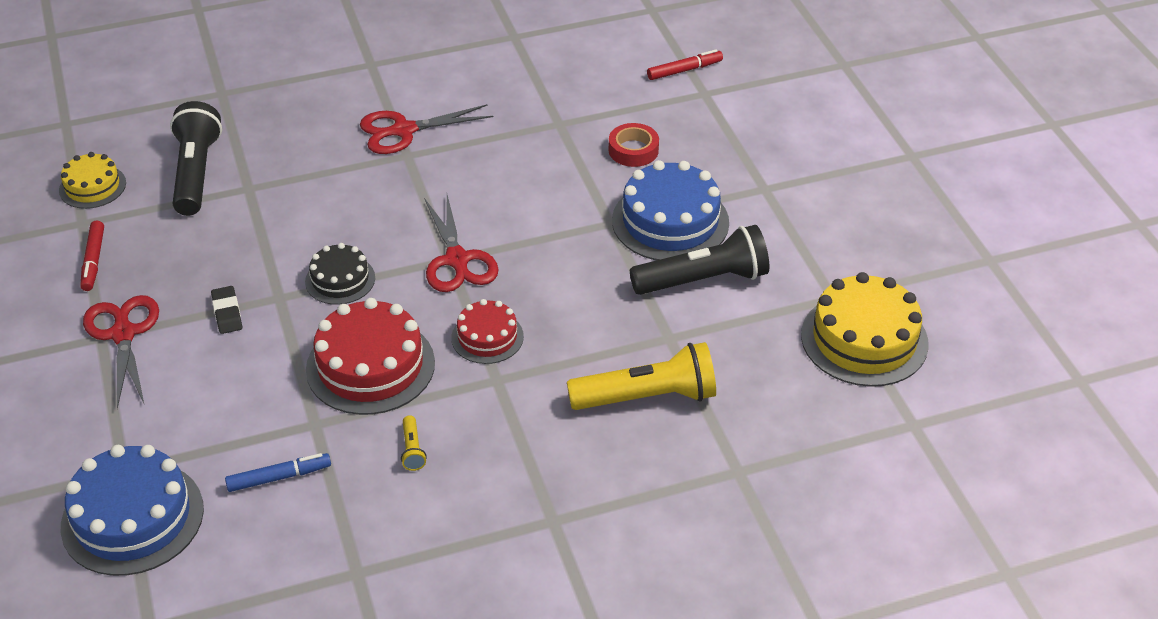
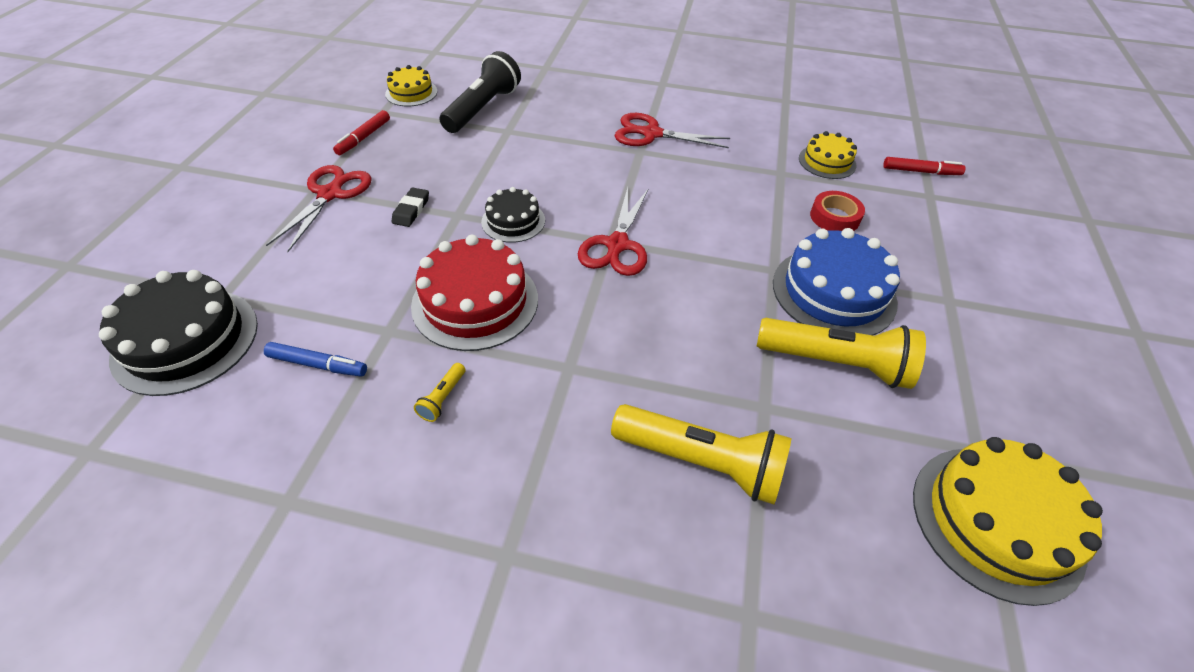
camera: 30 degrees right, 5 degrees up
(132, 517) = (186, 340): blue cake -> black cake
(487, 337) = (591, 323): red cake -> none
(594, 94) = (827, 162): none -> yellow cake
(703, 280) = (835, 363): black flashlight -> yellow flashlight

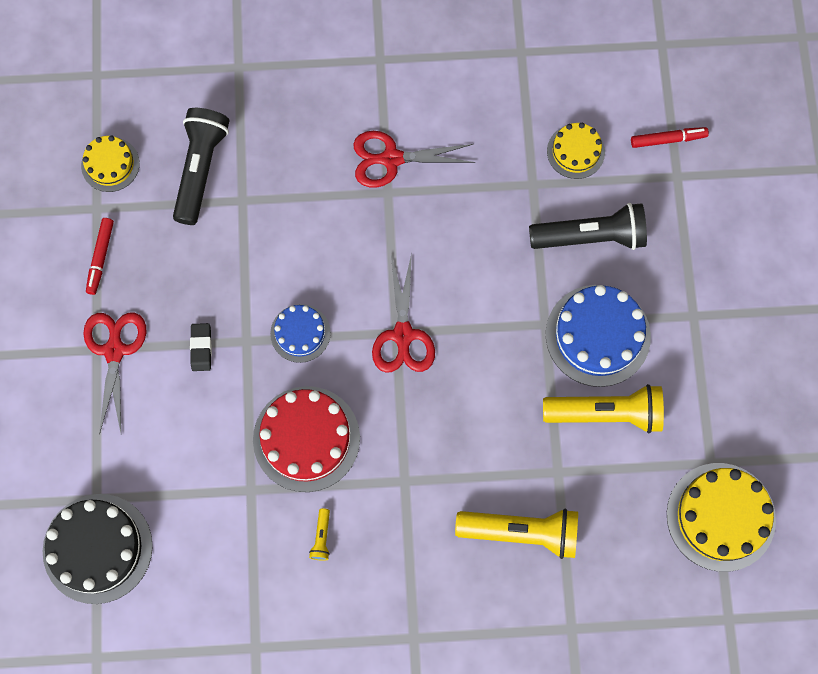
camera: 15 degrees left, 25 degrees up
(318, 365) = (213, 538): blue marker -> none
(513, 221) = (300, 333): black cake -> blue cake
(834, 217) = (590, 236): red tape -> black flashlight

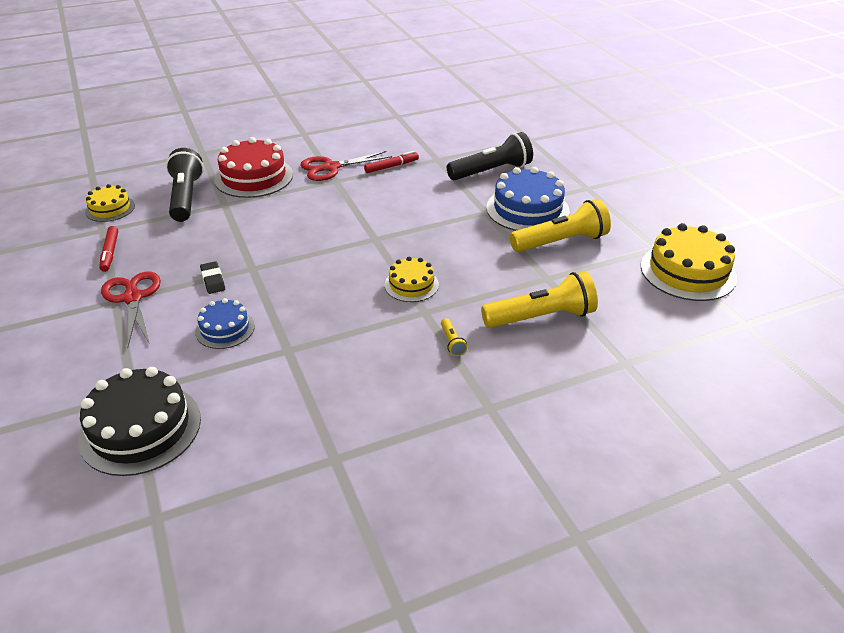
camera: 20 degrees left, 35 degrees down
(300, 333) = (296, 255): blue cake -> blue cake (225, 329)
(306, 438) = (326, 308): red cake -> red cake (254, 177)
(321, 537) = (367, 363): yellow flashlight -> yellow flashlight (452, 342)
(403, 336) = (381, 239): red scissors -> none
(575, 151) = (457, 143): yellow cake -> yellow cake (411, 285)
(668, 139) = (513, 128): red marker -> red marker (391, 166)

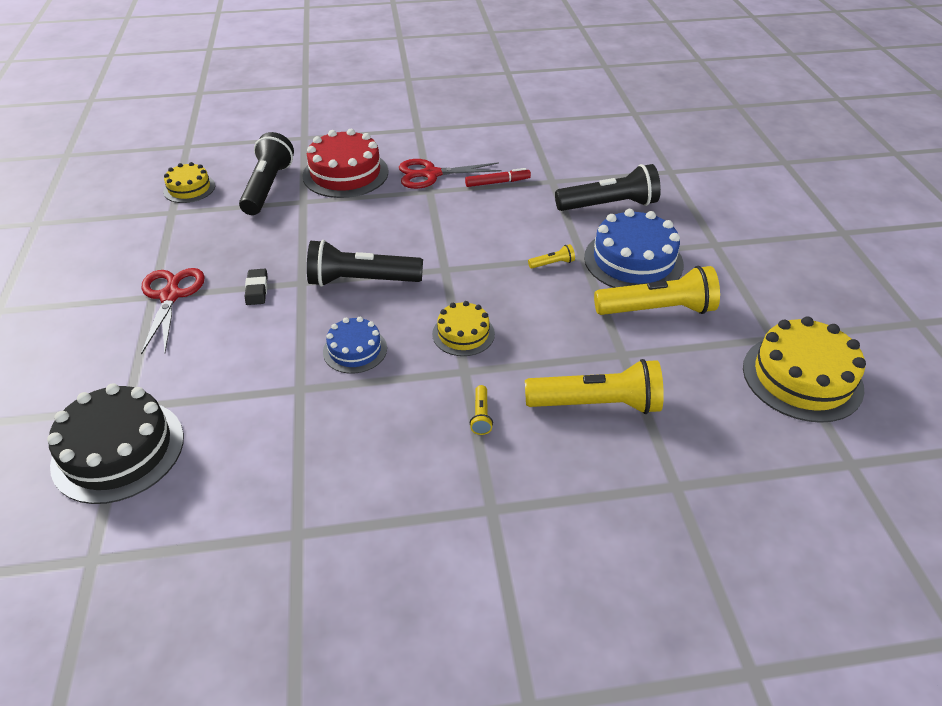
camera: 15 degrees right, 5 degrees up
(110, 253) = (169, 239): red marker -> none
(225, 329) = (246, 350): blue cake -> blue cake (355, 350)
(306, 258) = (362, 281): none -> black flashlight
(463, 221) = (552, 263): none -> yellow flashlight

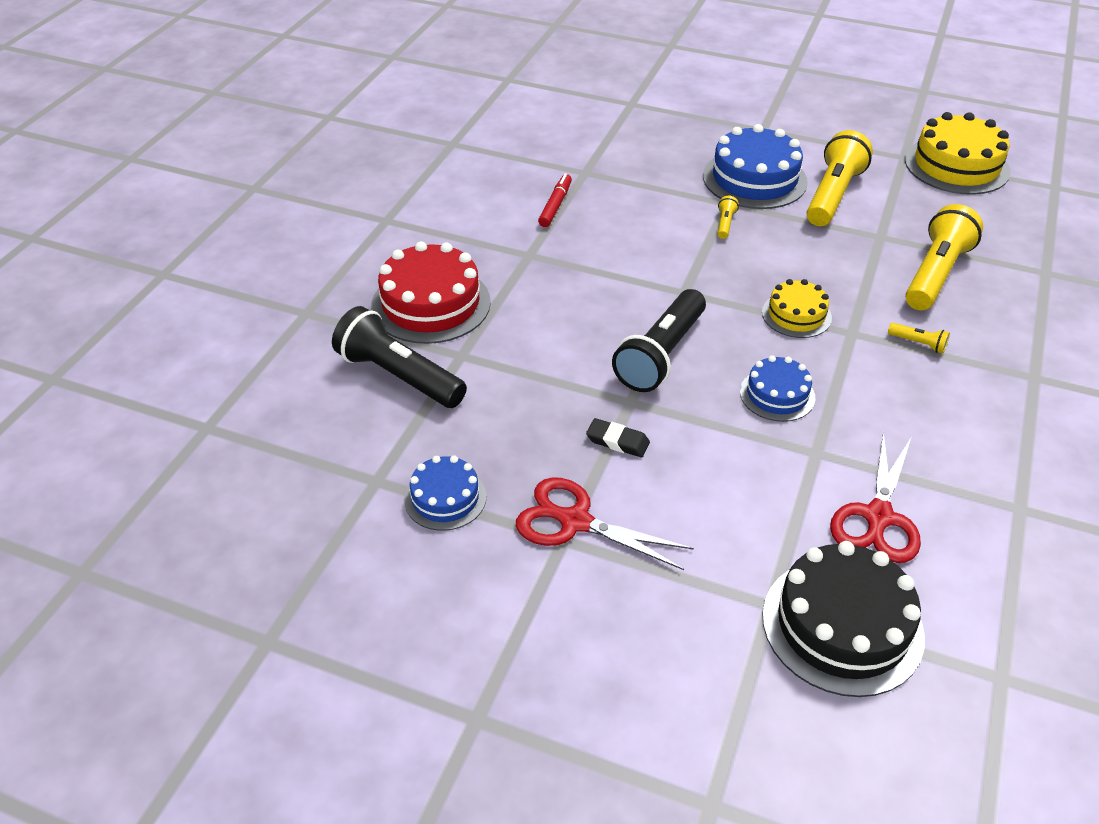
camera: 60 degrees left, 0 degrees up
(168, 240) = (445, 498): none -> blue cake
(189, 188) = (330, 450): yellow cake -> none
(430, 174) = (495, 243): red scissors -> red scissors (878, 518)
(608, 205) = (657, 157): black flashlight -> none

